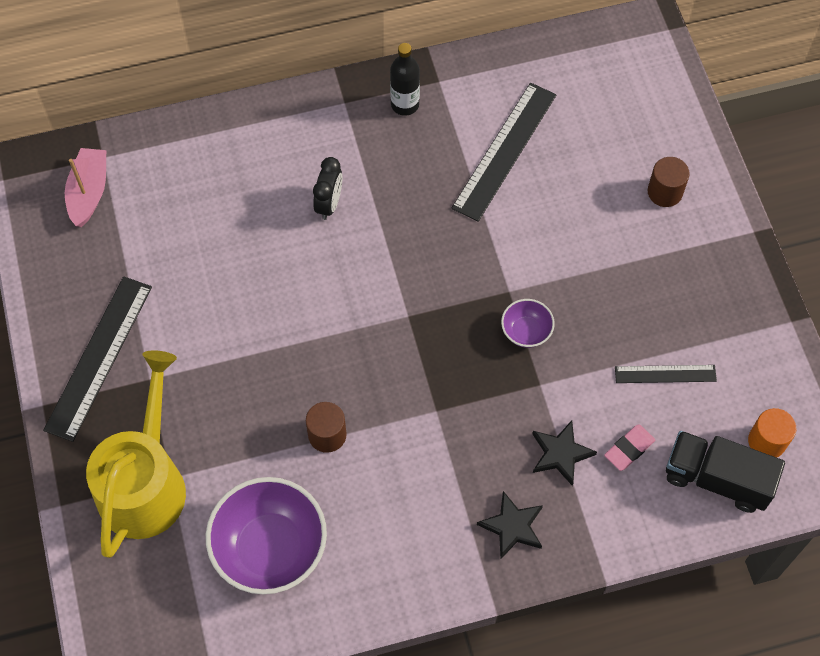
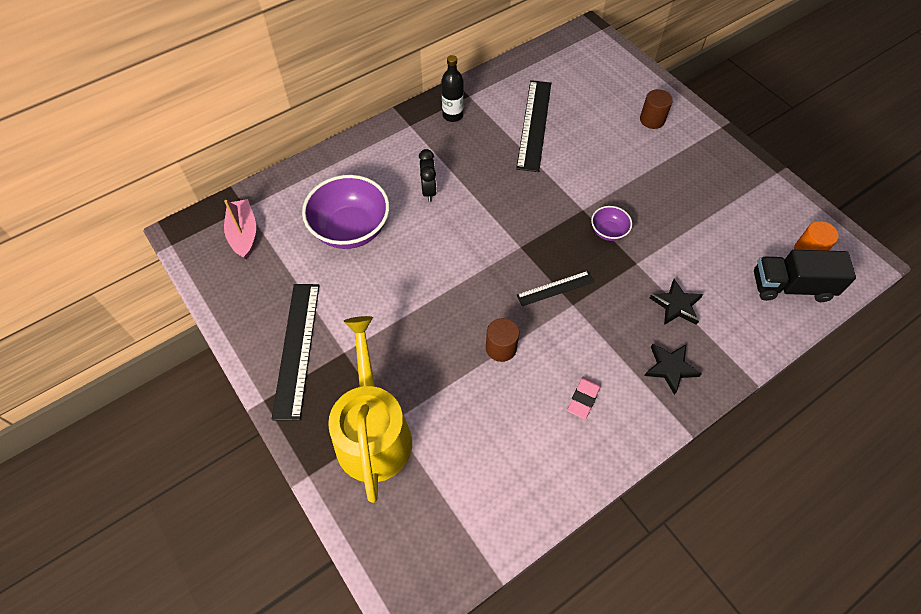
camera: 20 degrees left, 5 degrees down
(270, 548) = (496, 449): purple bowl -> purple bowl (350, 229)
(629, 449) = (721, 286): pink eraser -> pink eraser (583, 399)
(665, 374) = (717, 230): black ruler -> black ruler (555, 288)

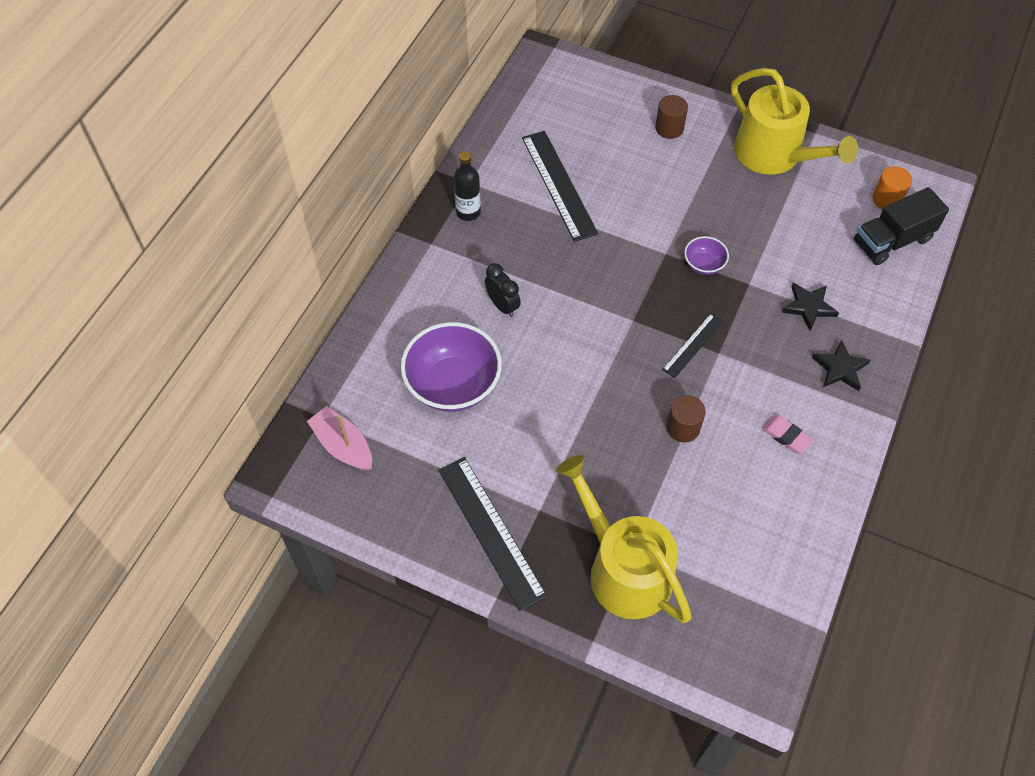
camera: 30 degrees left, 0 degrees up
(583, 399) = (786, 436): pink eraser -> pink eraser turned 45 degrees counterclockwise
(728, 174) = (774, 155): none -> yellow watering can

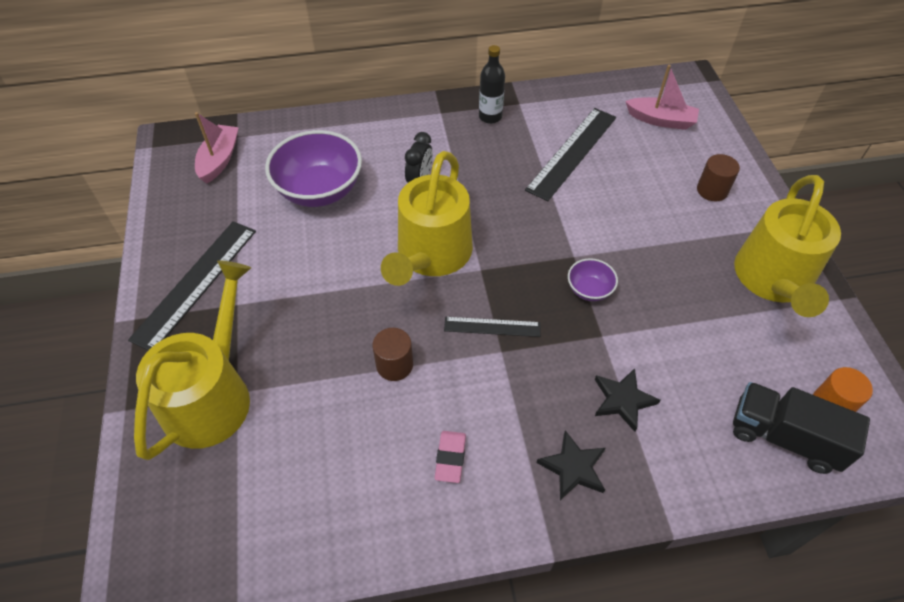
camera: 55 degrees right, 5 degrees down
(572, 106) = (661, 120): none -> pink boat
(592, 344) = (431, 254): none -> yellow watering can

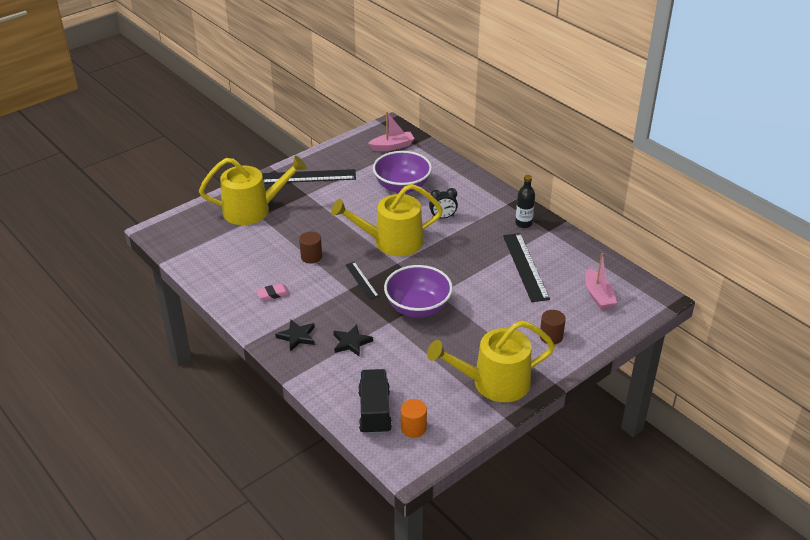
camera: 60 degrees right, 15 degrees down
(572, 153) = (525, 266): black ruler -> black ruler turned 75 degrees clockwise
(589, 290) = (418, 307): purple bowl -> purple bowl, size x2.09

